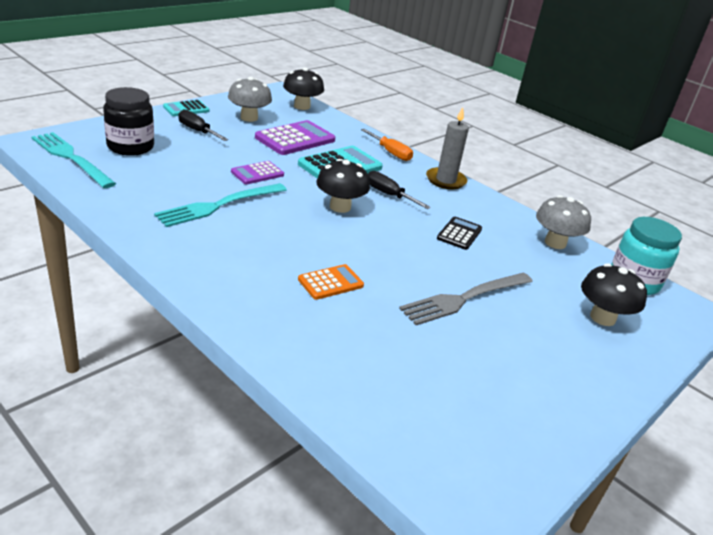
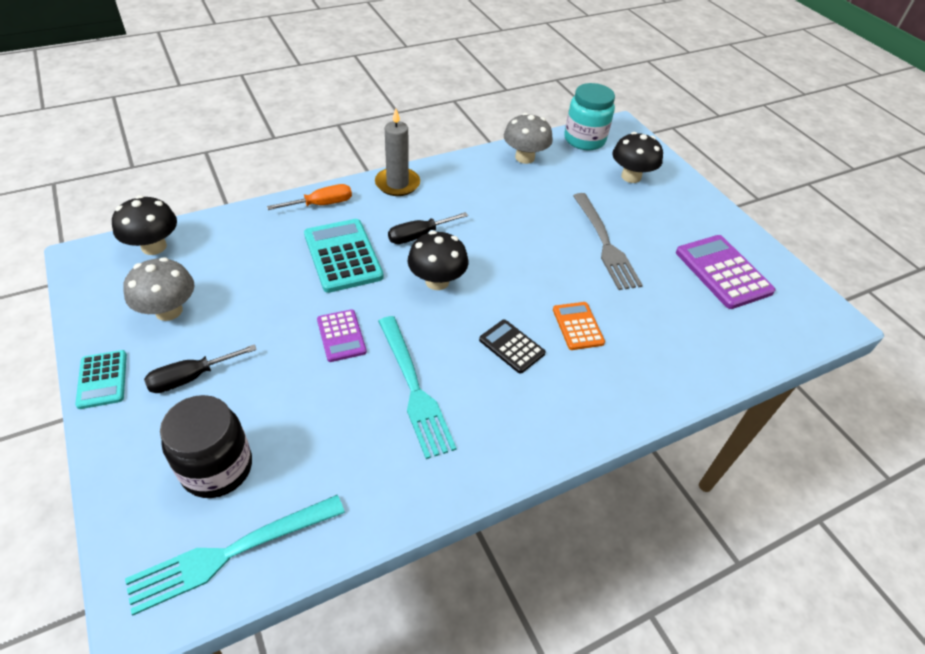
camera: 70 degrees left, 15 degrees up
(295, 139) = (256, 278): purple calculator -> purple calculator (723, 272)
(459, 234) = (502, 210): black calculator -> black calculator (511, 346)

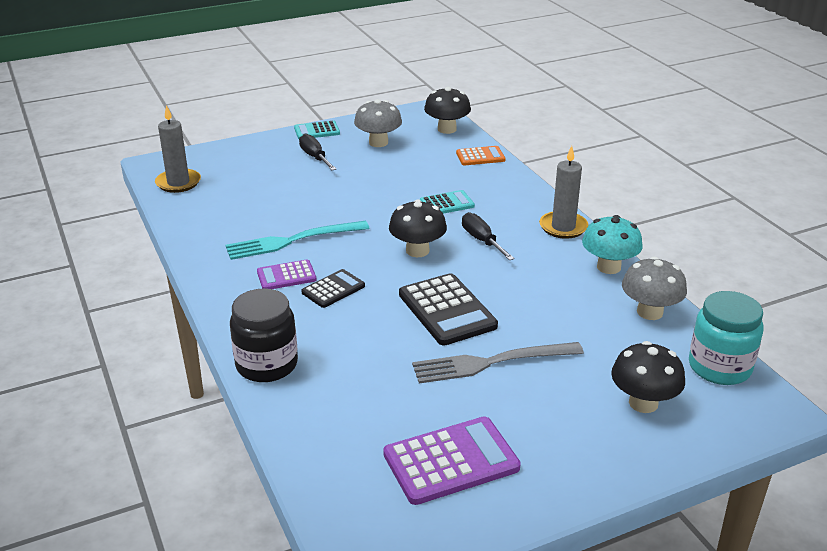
camera: 95 degrees right, 15 degrees down
(217, 468) = (239, 173): black jar -> black jar (267, 365)
(229, 553) = (178, 183): turquoise fork -> grey candle
(322, 204) = (517, 190): orange screwdriver -> none
(341, 336) = (350, 208): purple calculator -> purple calculator (286, 276)
(343, 256) = (447, 204): turquoise calculator -> turquoise calculator, size x0.58
(463, 168) = (608, 267): none -> turquoise mushroom
(537, 265) = (447, 310): none -> black calculator
(578, 326) = (357, 330): orange calculator -> orange calculator (480, 157)

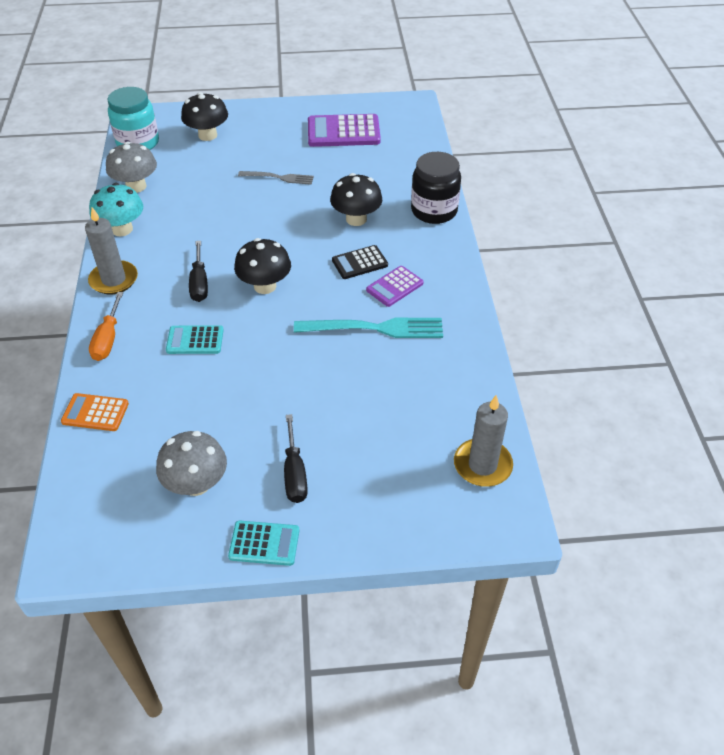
camera: 160 degrees left, 15 degrees up
(286, 276) = (394, 287): purple calculator -> purple calculator turned 135 degrees clockwise
(447, 129) = (86, 490): black mushroom -> black mushroom (356, 219)
(447, 310) = (280, 222): black calculator -> none
(490, 363) = (279, 178): grey fork -> grey fork, size x0.61
(519, 191) = (108, 339): none -> orange screwdriver

